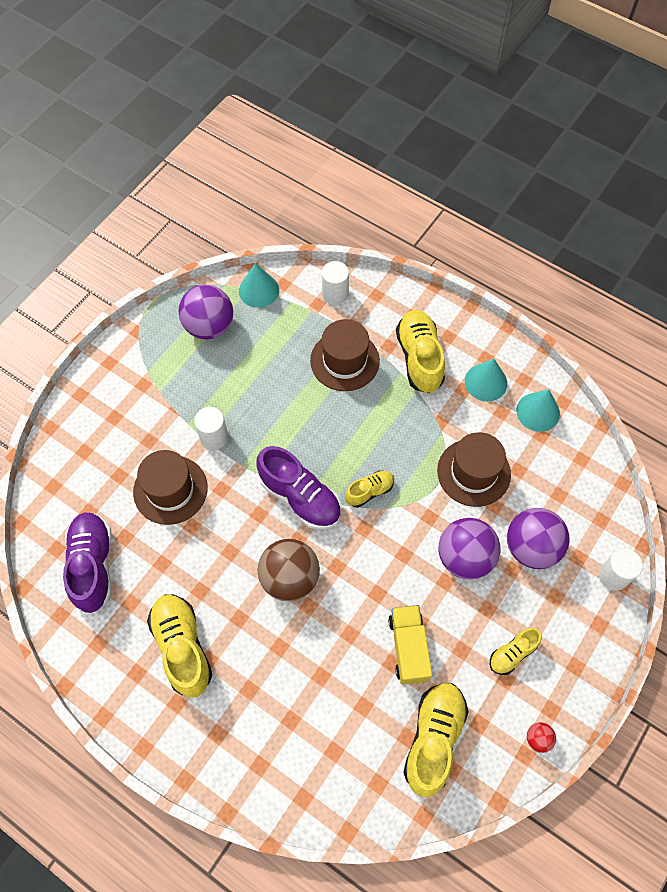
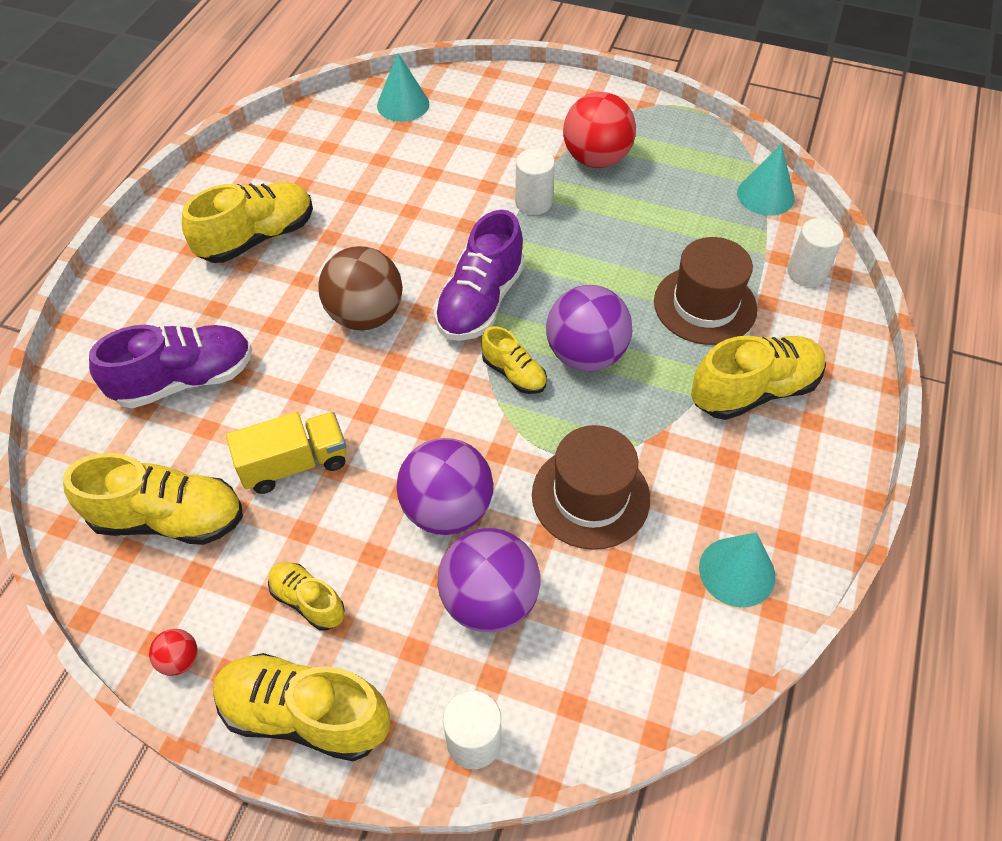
camera: 75 degrees right, 10 degrees down
(93, 565) = (339, 144): purple shoe -> purple shoe (185, 380)
(170, 490) = (450, 182): brown hat -> none
(183, 382) = (596, 159): none -> red ball
(209, 326) = (685, 163): purple ball -> purple ball (585, 355)
(486, 382) = (756, 486): turquoise cone -> turquoise cone (403, 104)
(584, 666) = (304, 714): none -> yellow shoe

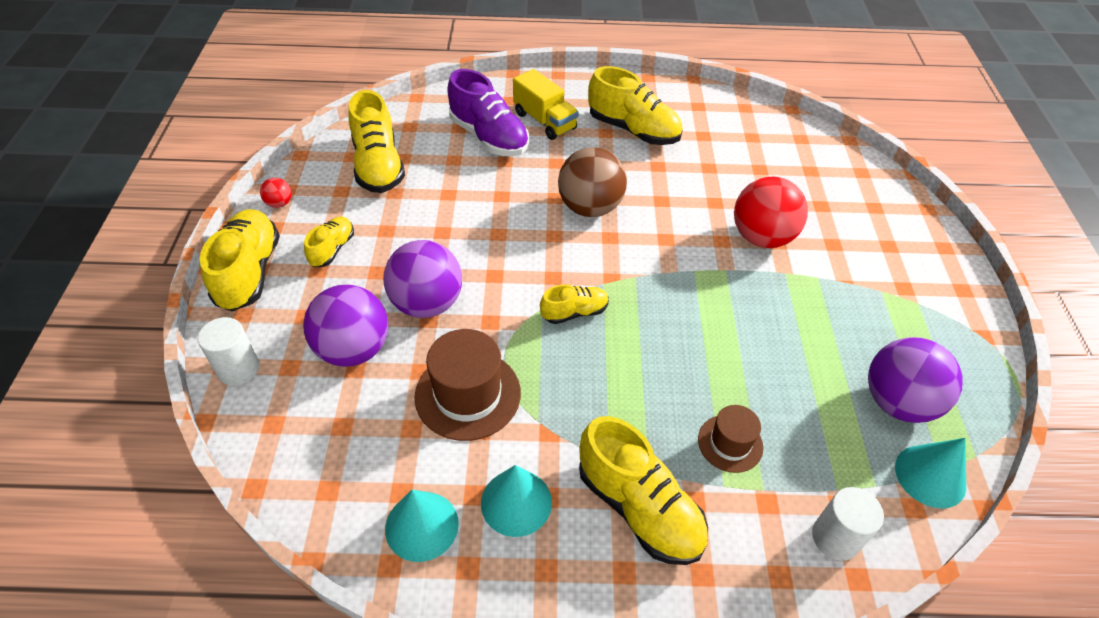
camera: 70 degrees right, 5 degrees down
(294, 464) = (439, 210): yellow truck -> yellow truck (544, 121)
(403, 104) = (835, 164): turquoise cone -> turquoise cone (516, 502)
(480, 302) = (641, 271): purple shoe -> none
(514, 373) = (574, 312): yellow shoe -> yellow shoe turned 135 degrees counterclockwise
(533, 202) = (779, 279): white cylinder -> none
(585, 355) = (618, 358): purple ball -> purple ball (897, 402)
(596, 159) = (871, 312): red ball -> red ball (761, 237)
(705, 305) = (730, 443): brown hat -> brown hat, size x0.59

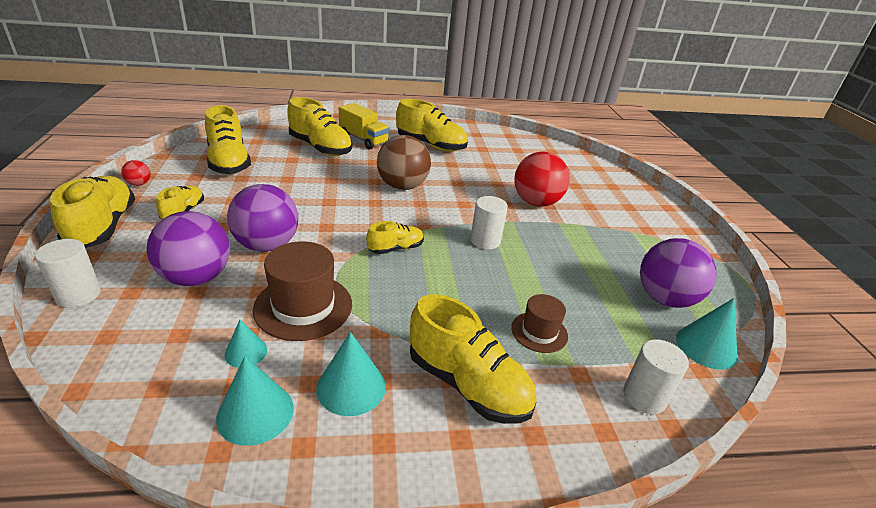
camera: 10 degrees left, 15 degrees down
(409, 452) = (246, 352): none -> turquoise cone
(489, 137) = (320, 148): purple shoe -> yellow shoe
(685, 302) = (485, 241): none -> white cylinder

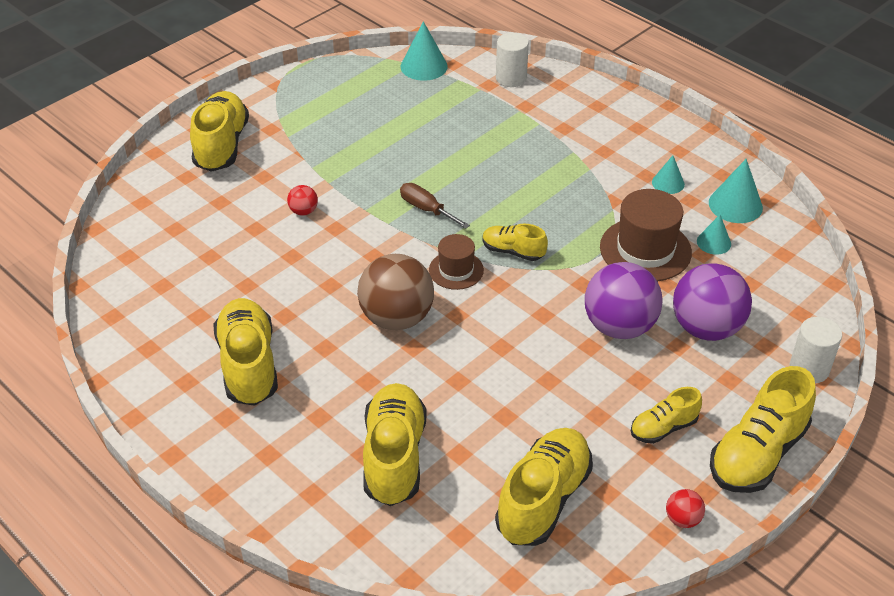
camera: 125 degrees left, 10 degrees up
(351, 387) = (668, 183): turquoise cone -> turquoise cone, size x0.62
(363, 140) = (314, 437): yellow truck -> none
(467, 384) = (599, 142): yellow shoe -> yellow shoe (221, 146)
(485, 241) = (426, 209): white cylinder -> brown screwdriver
(536, 202) = (303, 211): red ball -> red ball, size x0.44
(539, 332) = (509, 135): brown hat -> brown hat (456, 270)
(665, 299) = (385, 94): purple ball -> none

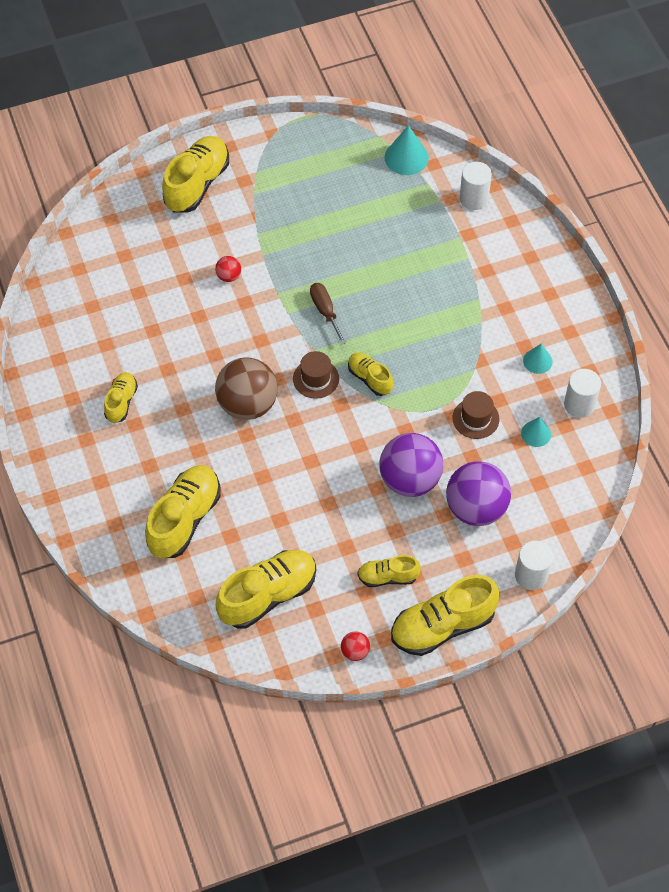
camera: 25 degrees right, 15 degrees up
(248, 365) = (121, 402): yellow shoe -> yellow shoe, size x0.55
(645, 250) = (475, 418): brown hat -> brown hat, size x0.59
(735, 205) = (579, 404): turquoise cone -> white cylinder

